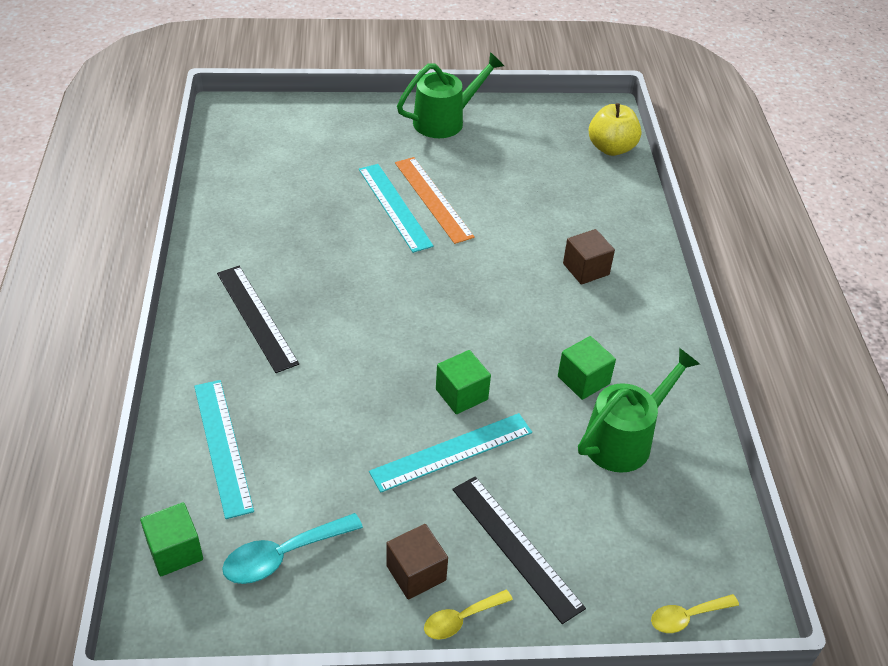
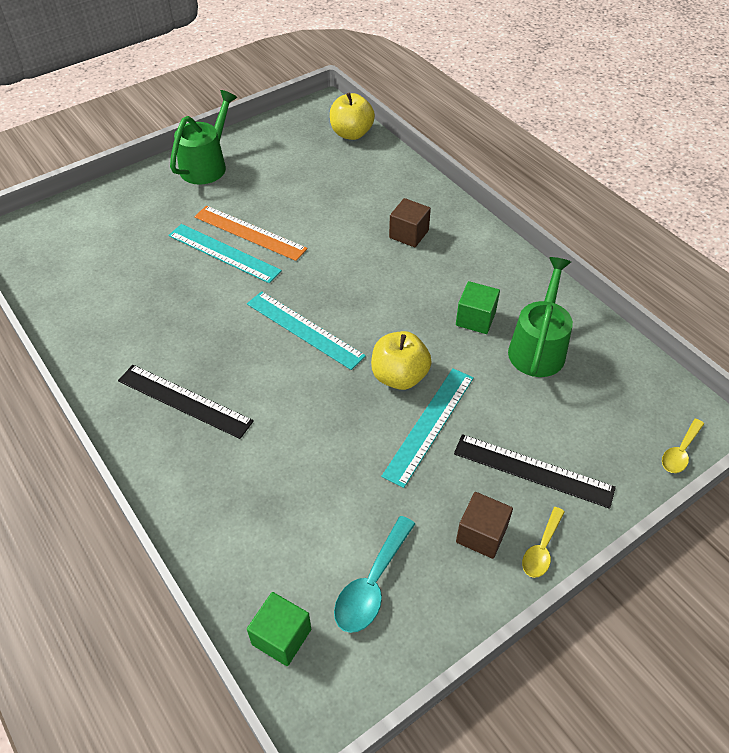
camera: 30 degrees left, 5 degrees up
(222, 446) = (247, 525): turquoise ruler -> turquoise ruler (304, 329)
(461, 394) = (399, 376): green cube -> yellow apple

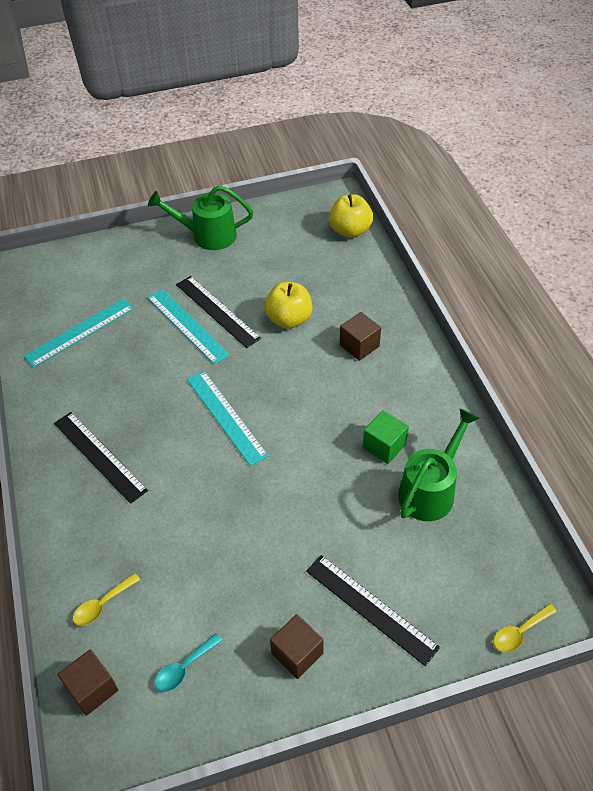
camera: 20 degrees right, 0 degrees up
(207, 165) = (207, 235): green watering can -> green watering can turned 135 degrees counterclockwise
(249, 233) = (217, 311): orange ruler -> black ruler
(281, 637) = (92, 689): green cube -> brown cube
(372, 584) = (184, 667): turquoise spoon -> turquoise spoon, size x0.64
(399, 376) = (290, 484): yellow apple -> yellow apple (289, 319)
(429, 425) = (296, 537): turquoise ruler -> turquoise ruler (80, 332)
(541, 549) = (345, 684): yellow spoon -> yellow spoon (102, 604)

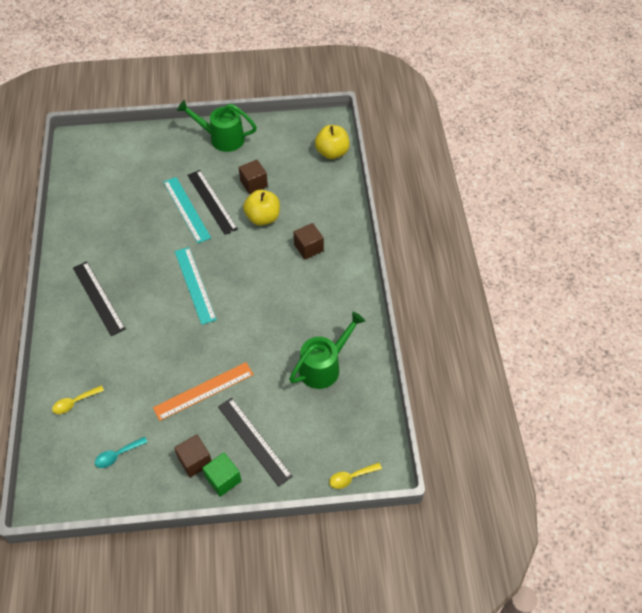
camera: 10 degrees right, 5 degrees up
(80, 332) = (108, 201): turquoise ruler -> none
(92, 689) = (54, 456): brown cube -> brown cube (253, 184)
(279, 553) = (203, 391): none -> orange ruler
(384, 446) = (301, 328): green cube -> green cube (223, 479)

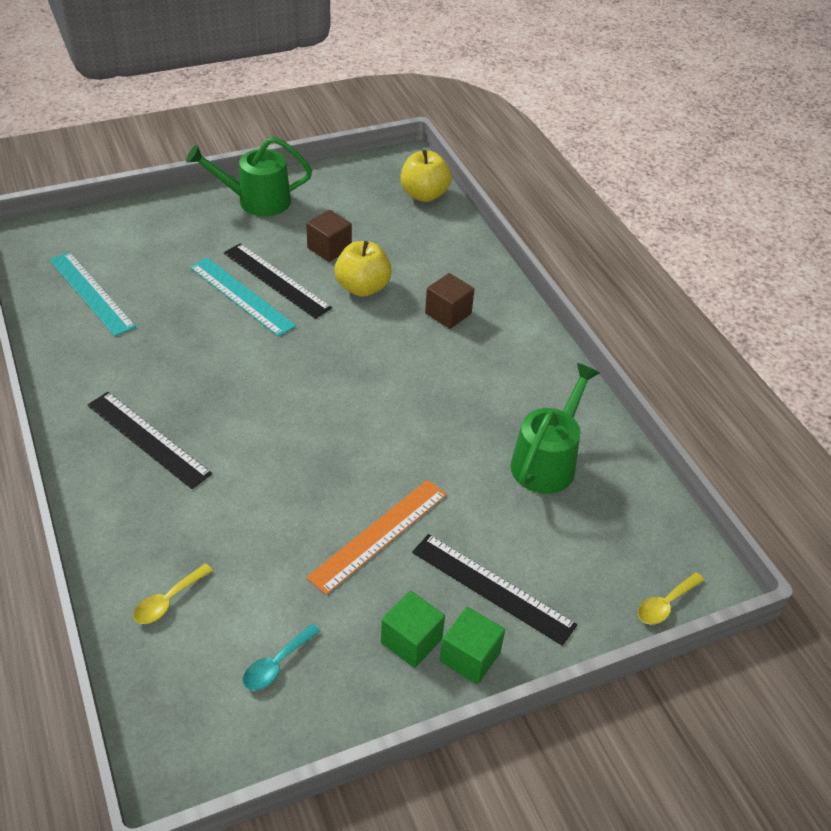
camera: 20 degrees left, 10 degrees down
(194, 285) = (298, 392): turquoise ruler -> turquoise ruler (91, 293)
(195, 461) = (411, 641): brown cube -> green cube

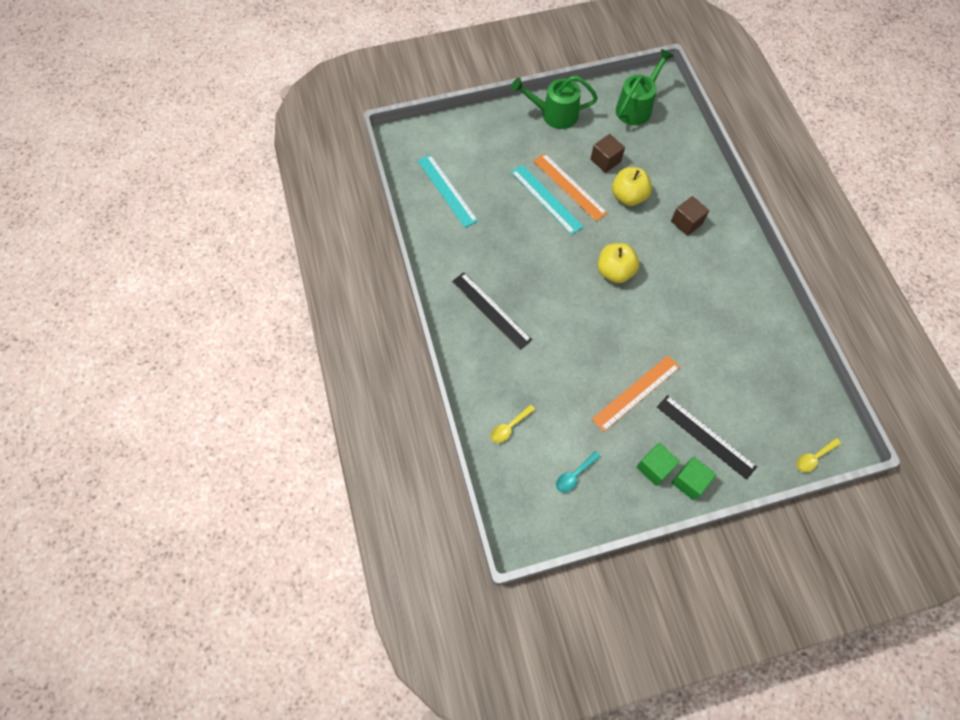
camera: 10 degrees right, 20 degrees up
(276, 280) = (569, 186): black ruler -> orange ruler
(424, 195) = (673, 114): yellow apple -> yellow apple (615, 271)
(547, 461) = (747, 346): green watering can -> green watering can (636, 107)

